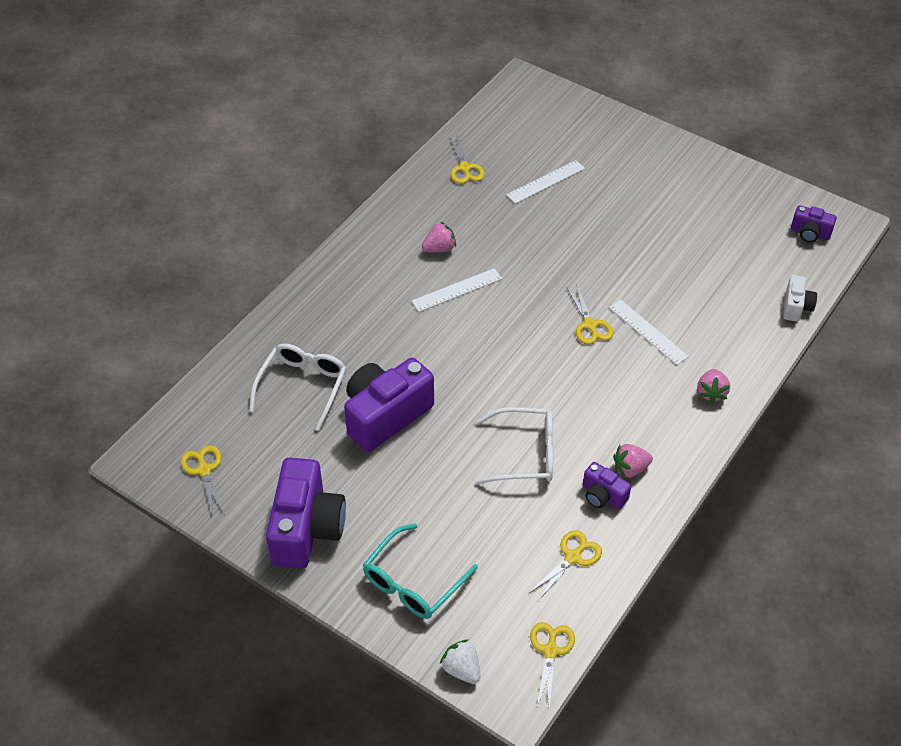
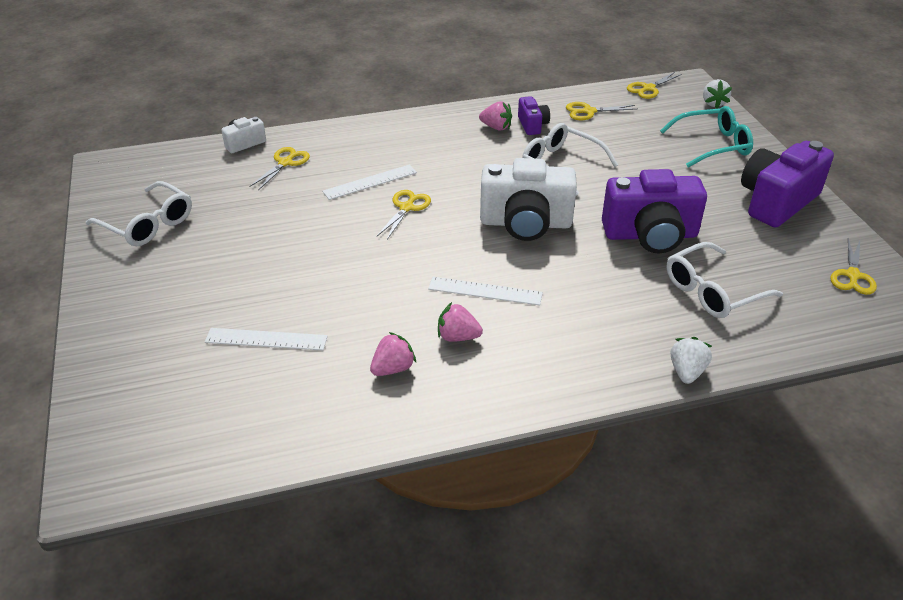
camera: 140 degrees left, 10 degrees down
(280, 309) = (686, 372): none -> white strawberry
(464, 168) = (323, 409): yellow scissors -> yellow scissors (285, 163)
(489, 367) = (525, 223): none -> white camera
(648, 332) = (370, 182): white ruler -> white ruler turned 60 degrees clockwise
(711, 393) = (383, 133): pink strawberry -> pink strawberry (393, 368)
(734, 202) = (148, 224): none -> white glasses
(810, 233) = (143, 174): purple camera -> none

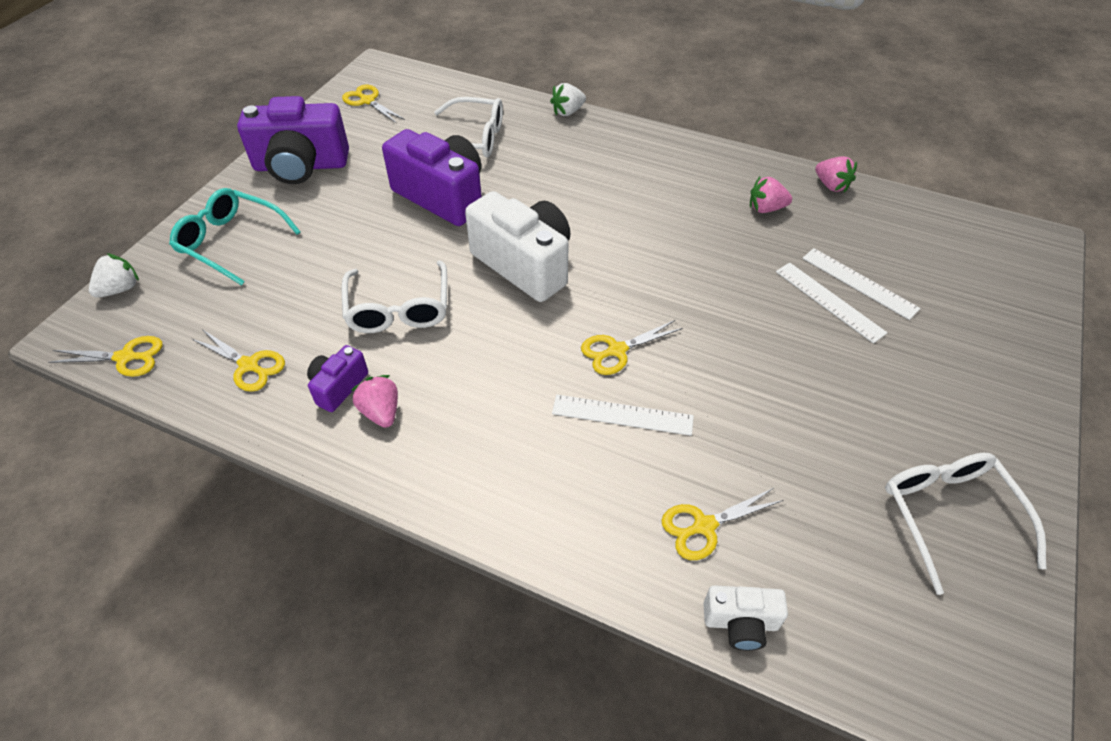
camera: 140 degrees left, 10 degrees up
(457, 337) = (695, 204): pink strawberry -> pink strawberry (831, 185)
(485, 291) = (635, 226): white ruler -> white ruler (829, 301)
(852, 275) = (367, 101): yellow scissors -> yellow scissors turned 105 degrees counterclockwise

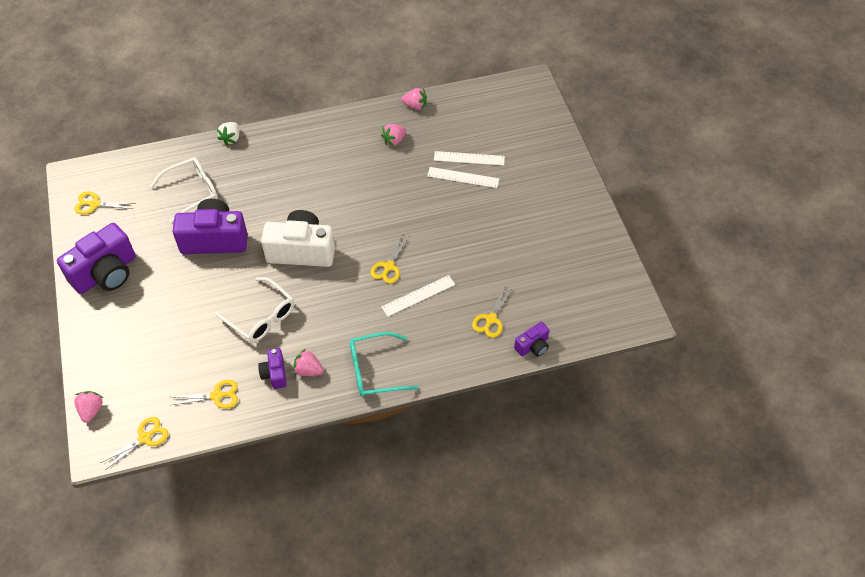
camera: 40 degrees left, 5 degrees up
(120, 289) = (91, 410): white strawberry -> pink strawberry
(231, 242) = (122, 344): turquoise glasses -> turquoise glasses (375, 370)
(740, 623) = (532, 346): white camera -> purple camera
(948, 515) = (576, 250): white glasses -> none

